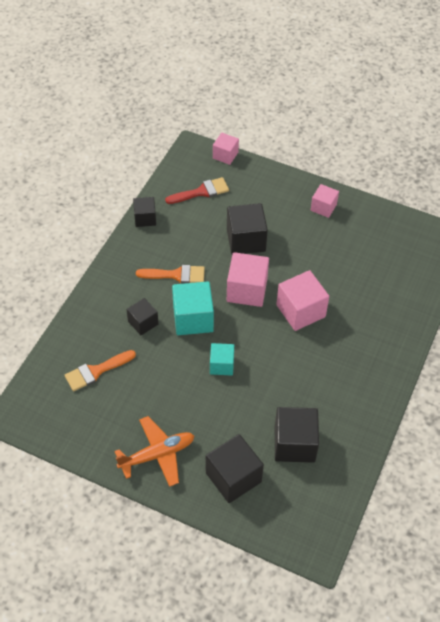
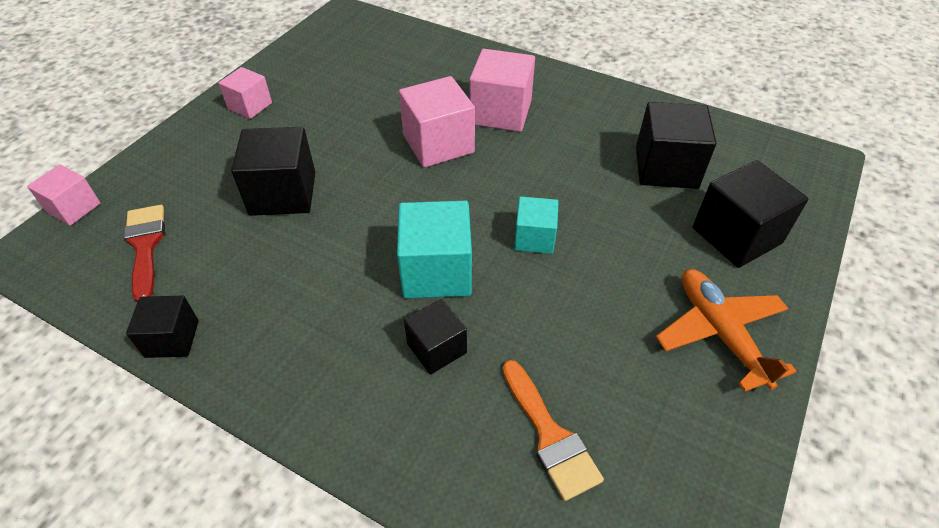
camera: 85 degrees left, 5 degrees down
(176, 275) = (333, 292): orange brush -> none
(247, 290) = (388, 199): pink cube -> pink cube (500, 112)

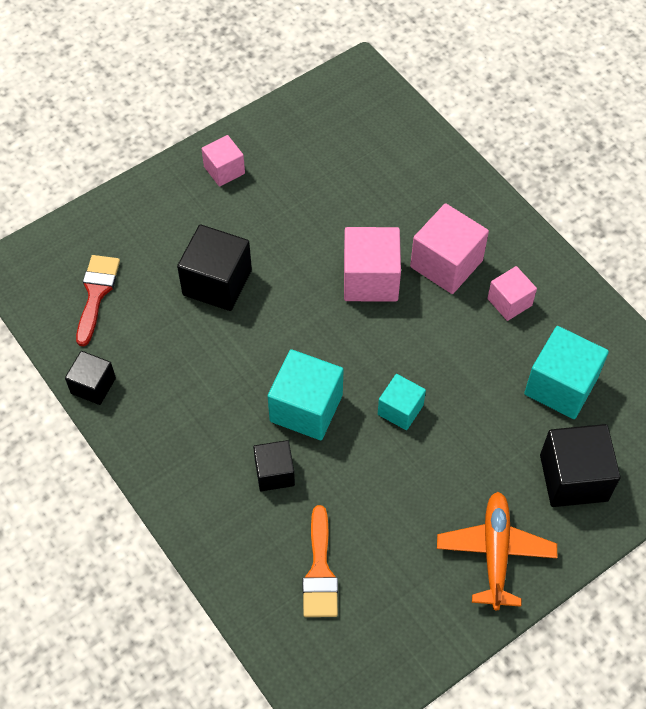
camera: 25 degrees right, 10 degrees up
(74, 208) = (52, 233): pink cube -> pink cube (509, 302)
(666, 168) = (561, 386): black cube -> turquoise cube

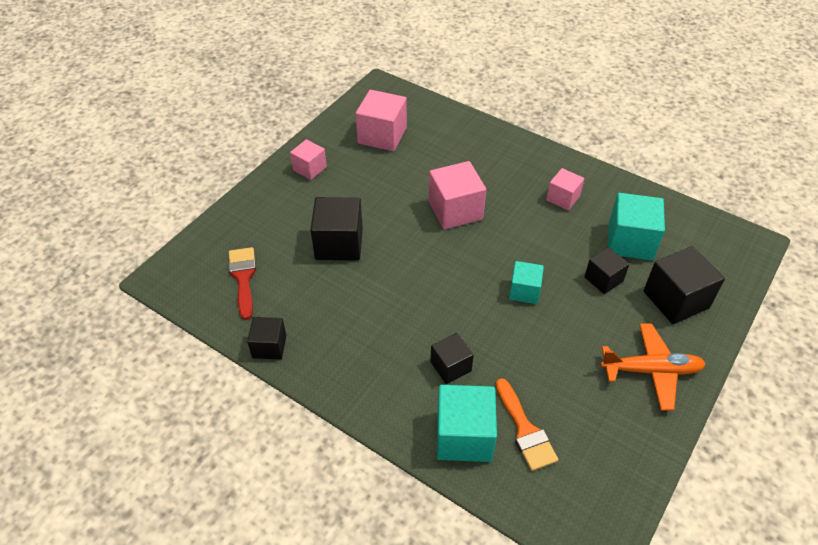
camera: 20 degrees left, 10 degrees down
(306, 408) = (452, 311): turquoise cube -> turquoise cube (464, 436)
(446, 264) = (505, 186): pink cube -> pink cube (382, 136)
(495, 552) = (651, 370): orange plane -> orange plane turned 105 degrees clockwise
(501, 424) = (603, 279): none -> black cube

